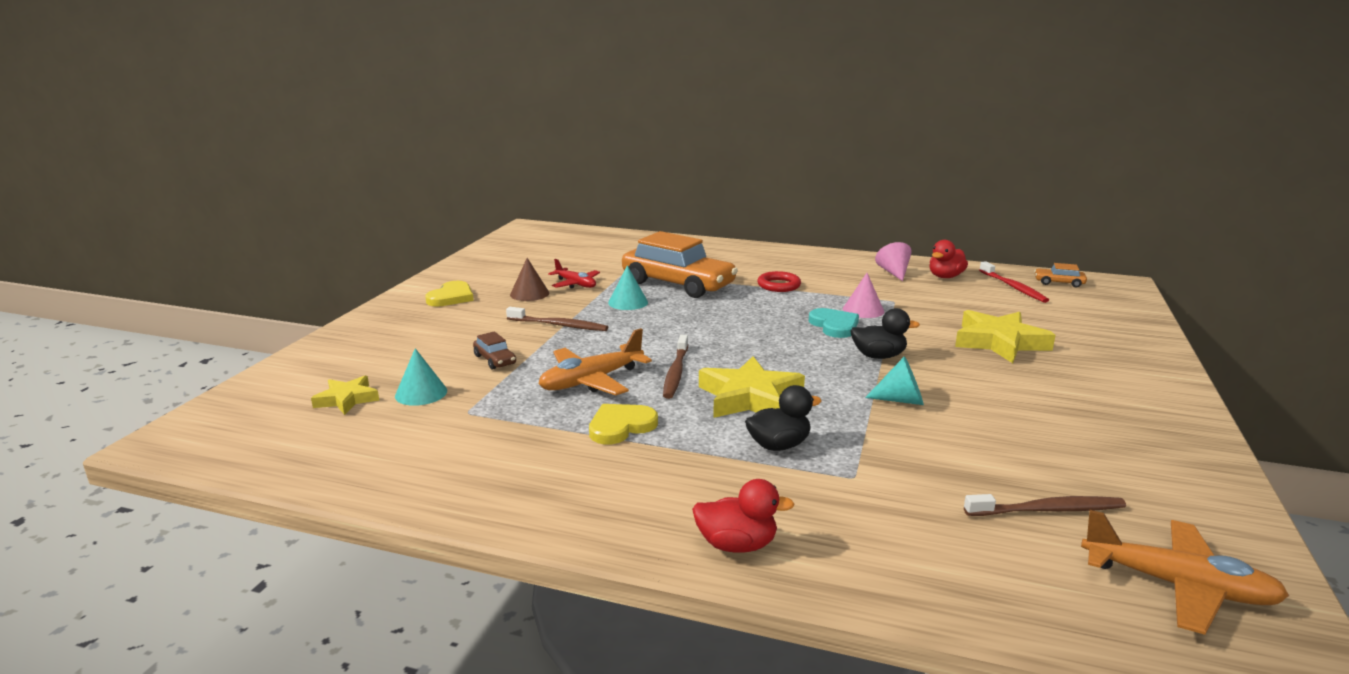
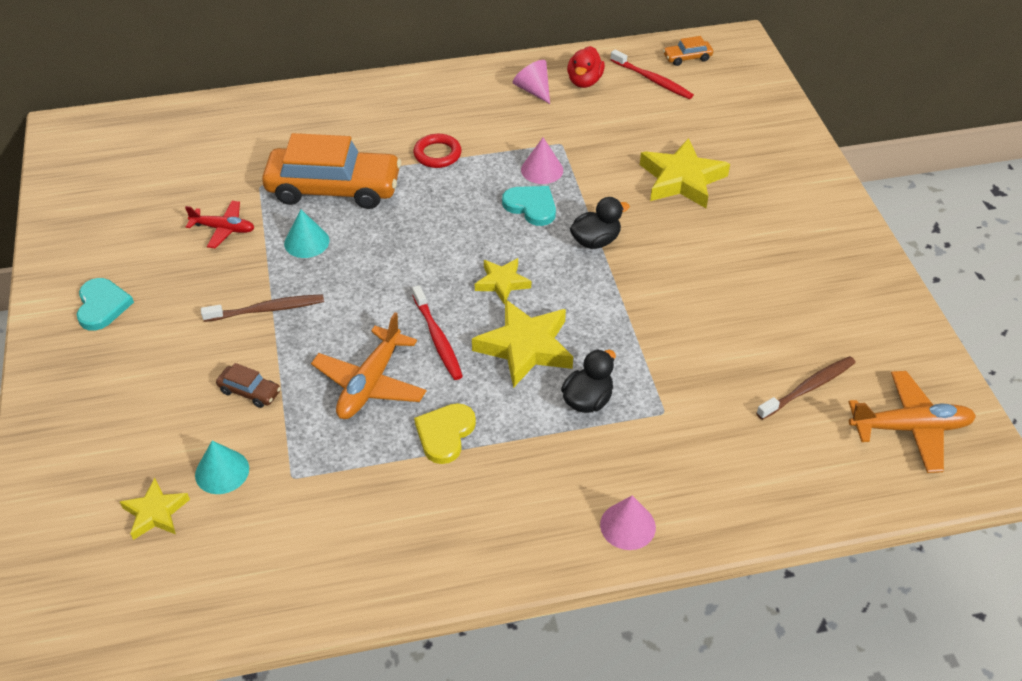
camera: 30 degrees left, 25 degrees up
(451, 297) = (102, 306): yellow heart -> turquoise heart
(529, 293) = (186, 266): brown cone -> none
(675, 373) = (437, 339): brown toothbrush -> red toothbrush
(737, 545) = (627, 525): red duck -> pink cone
(766, 358) = (502, 283): none -> yellow star
(901, 400) = (647, 298): turquoise cone -> none

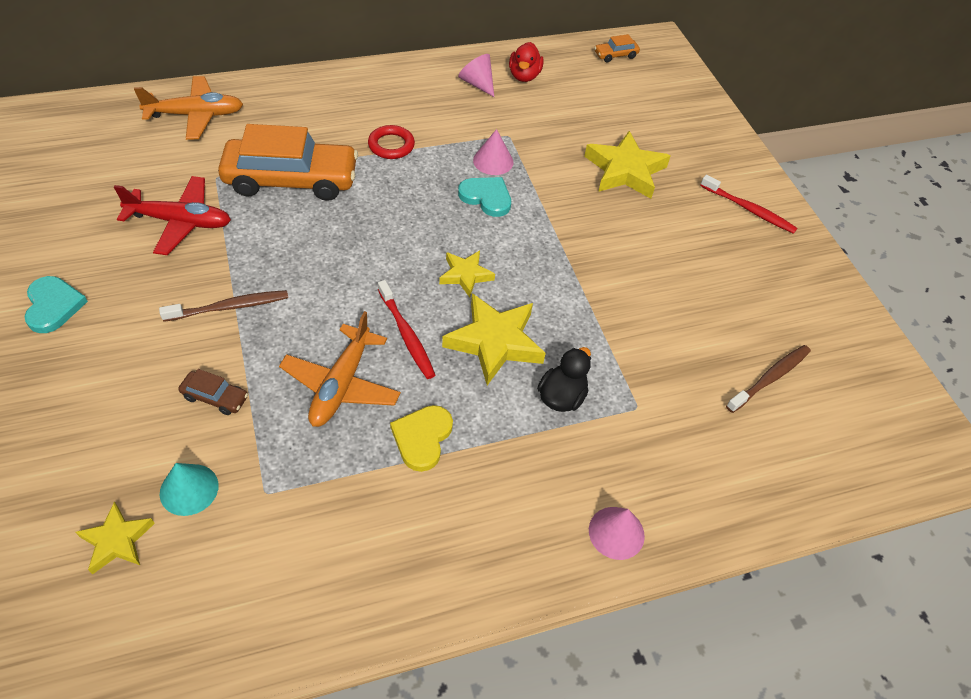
camera: 10 degrees left, 5 degrees up
(223, 229) = (180, 222): red plane -> red plane, size x1.57
(306, 242) = (267, 235): turquoise cone -> none
(595, 241) = (551, 232): black duck -> none
(653, 80) = (587, 75): red toothbrush -> red toothbrush (749, 210)
(910, 428) = (870, 417): orange plane -> orange plane (196, 115)

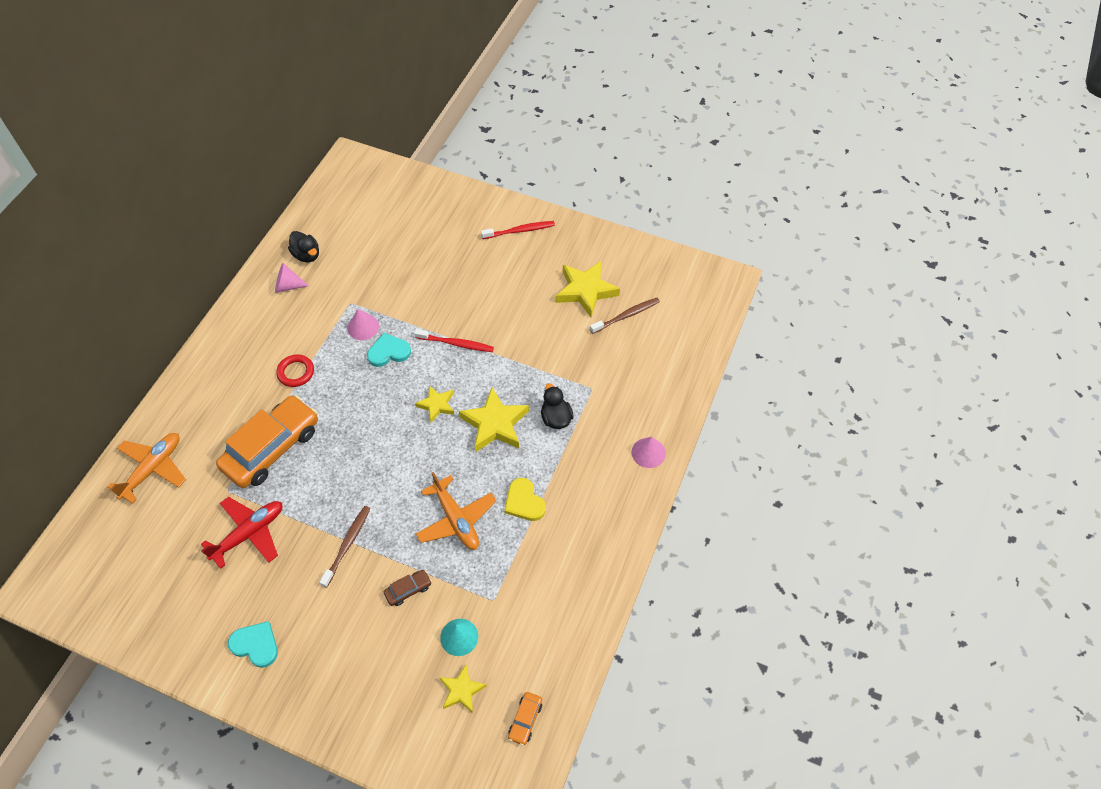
camera: 45 degrees left, 5 degrees up
(406, 335) = (451, 464): red toothbrush -> red toothbrush (456, 344)
(524, 76) = (307, 255): red duck -> black duck
(615, 55) = (338, 192): orange car -> orange car (525, 720)
(625, 170) = (436, 266): yellow star -> yellow star (585, 291)
(770, 378) = (626, 316): brown toothbrush -> brown toothbrush turned 60 degrees clockwise

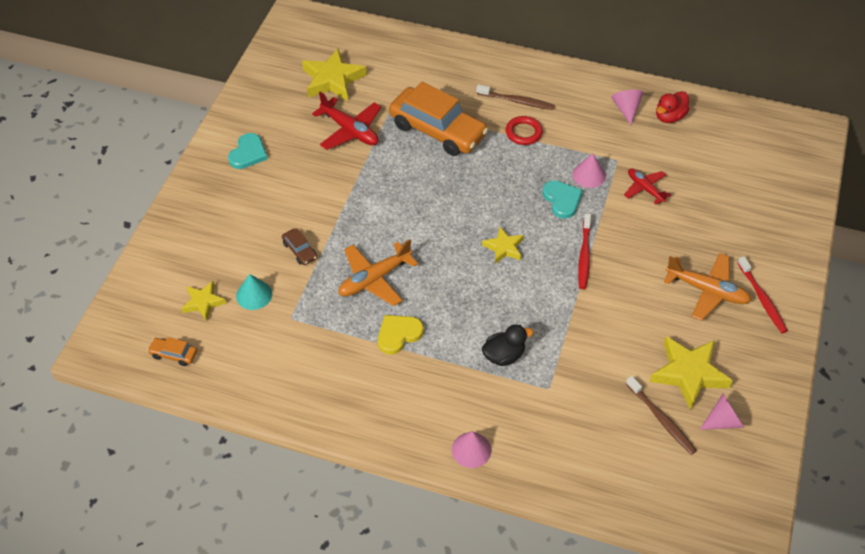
camera: 85 degrees right, 5 degrees down
(153, 469) = (407, 57): orange plane -> orange plane (707, 291)
(307, 255) = (669, 117): black duck -> red duck
(347, 544) = (343, 200): brown toothbrush -> brown toothbrush (517, 101)
(389, 287) = (645, 189): none -> red plane
(495, 424) = (488, 300): yellow star -> yellow star (333, 79)
(630, 277) = (723, 421): none -> pink cone

